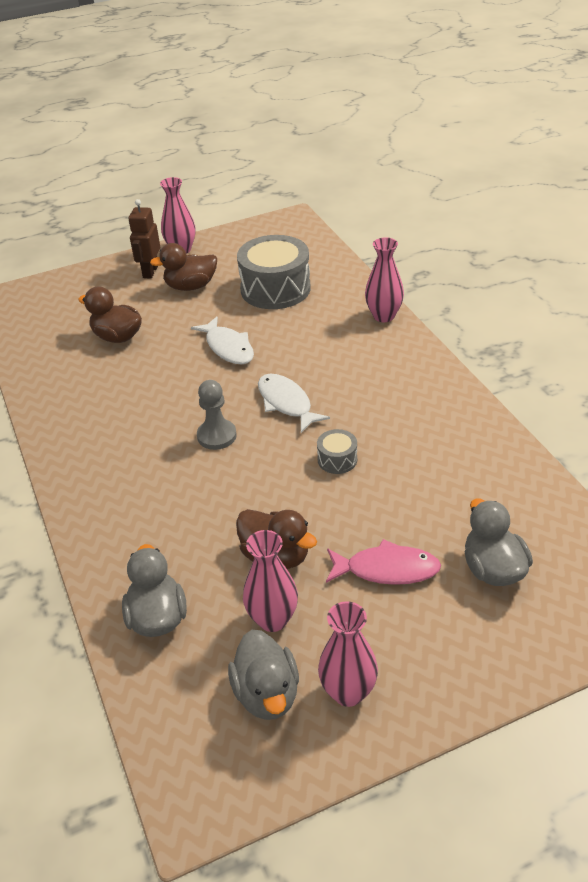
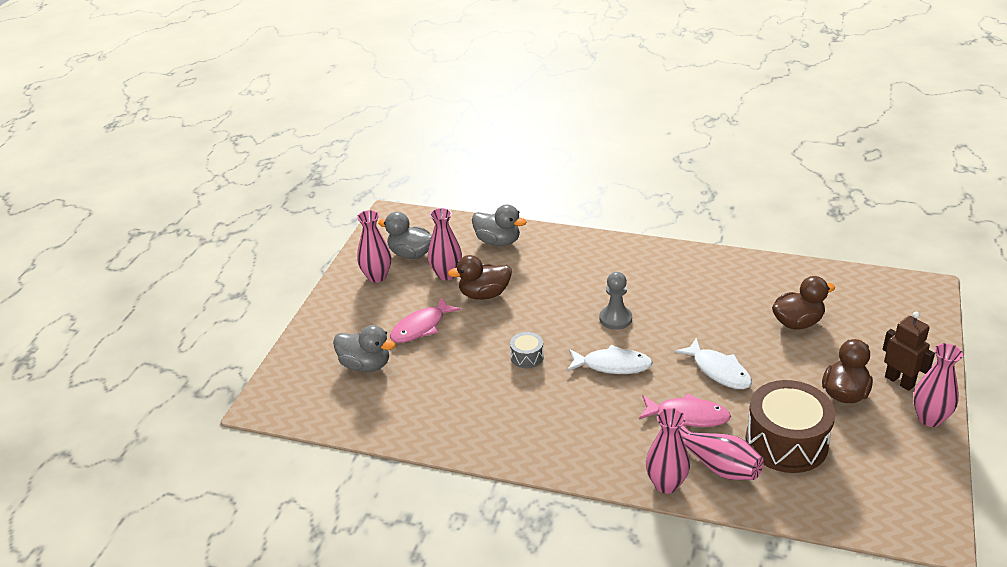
camera: 130 degrees right, 5 degrees down
(228, 347) = (718, 371): white fish -> white fish turned 135 degrees counterclockwise
(275, 289) = (786, 442): grey drum -> brown drum
(301, 338) = (688, 416): none -> pink fish
(336, 304) = (718, 466): none -> pink vase

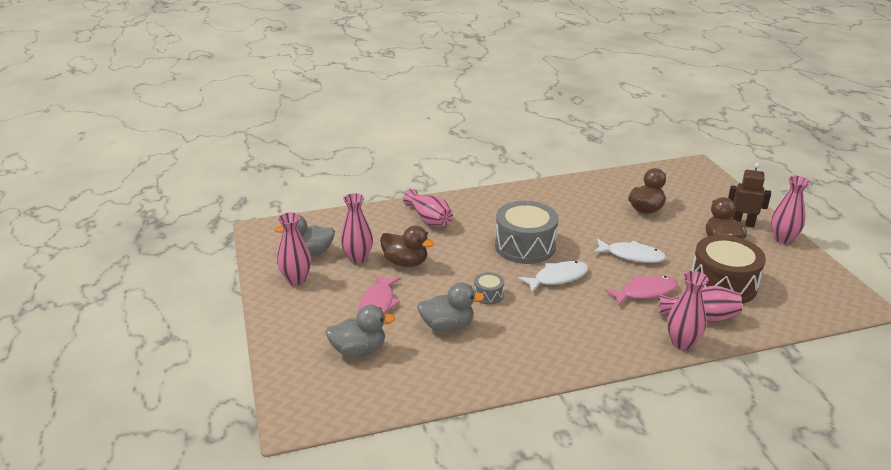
camera: 35 degrees left, 5 degrees down
(484, 294) = (405, 262): brown duck -> brown duck turned 105 degrees counterclockwise
(498, 241) = (376, 222): grey duck -> grey duck (447, 326)
(550, 256) = (429, 219): none -> pink vase
(615, 319) = (525, 246): grey pawn -> grey drum

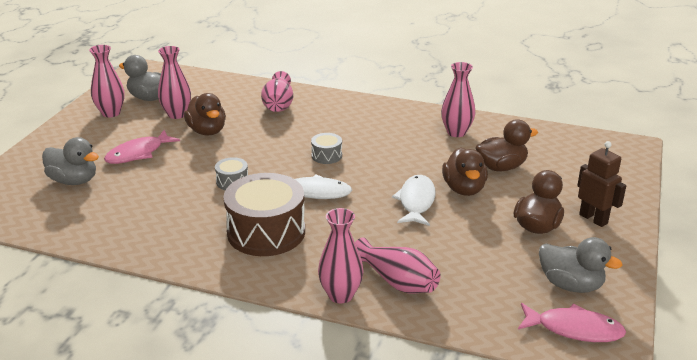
camera: 35 degrees right, 0 degrees up
(447, 326) = (163, 191): grey duck -> grey duck (570, 285)
(525, 246) = (326, 156): grey drum -> grey drum, size x0.45
(631, 256) = (416, 201): white fish -> white fish turned 135 degrees counterclockwise
(645, 292) = (377, 237): pink fish -> pink fish (574, 329)
(646, 234) = (464, 189): none -> brown duck
(723, 284) = (471, 264): brown drum -> brown drum (266, 232)
(783, 239) = (619, 251): pink vase -> pink vase (456, 132)

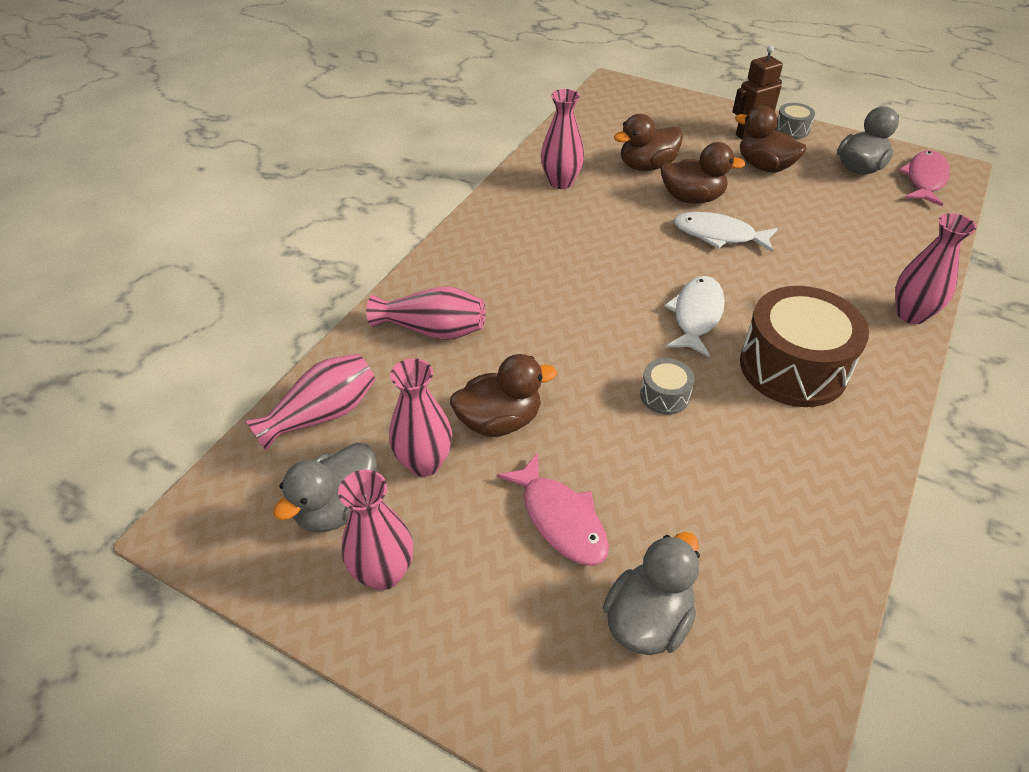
camera: 80 degrees left, 15 degrees up
(326, 156) = (602, 294): grey drum -> grey drum (791, 129)
(397, 281) = (877, 270): pink vase -> pink vase (322, 415)
(501, 167) = (646, 166): brown duck -> brown duck turned 105 degrees counterclockwise

